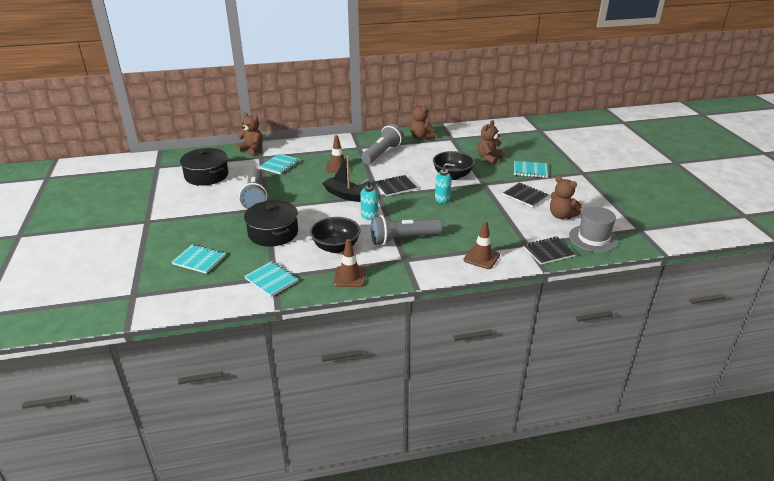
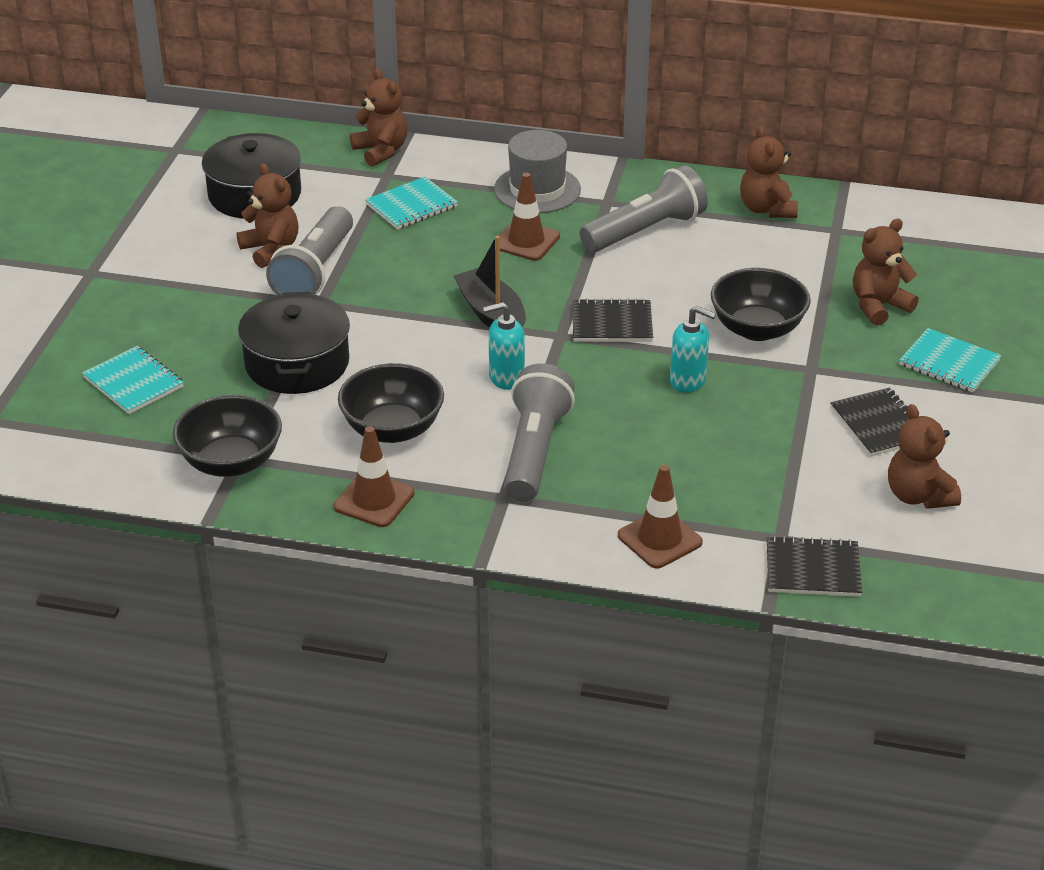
camera: 25 degrees right, 5 degrees up
(229, 194) = (271, 250): none -> brown teddy bear
(271, 280) = (231, 462): turquoise notebook -> black bowl
(403, 239) = (534, 451): grey flashlight -> grey flashlight turned 90 degrees clockwise
(593, 238) = (940, 570): grey hat -> grey hat (537, 189)

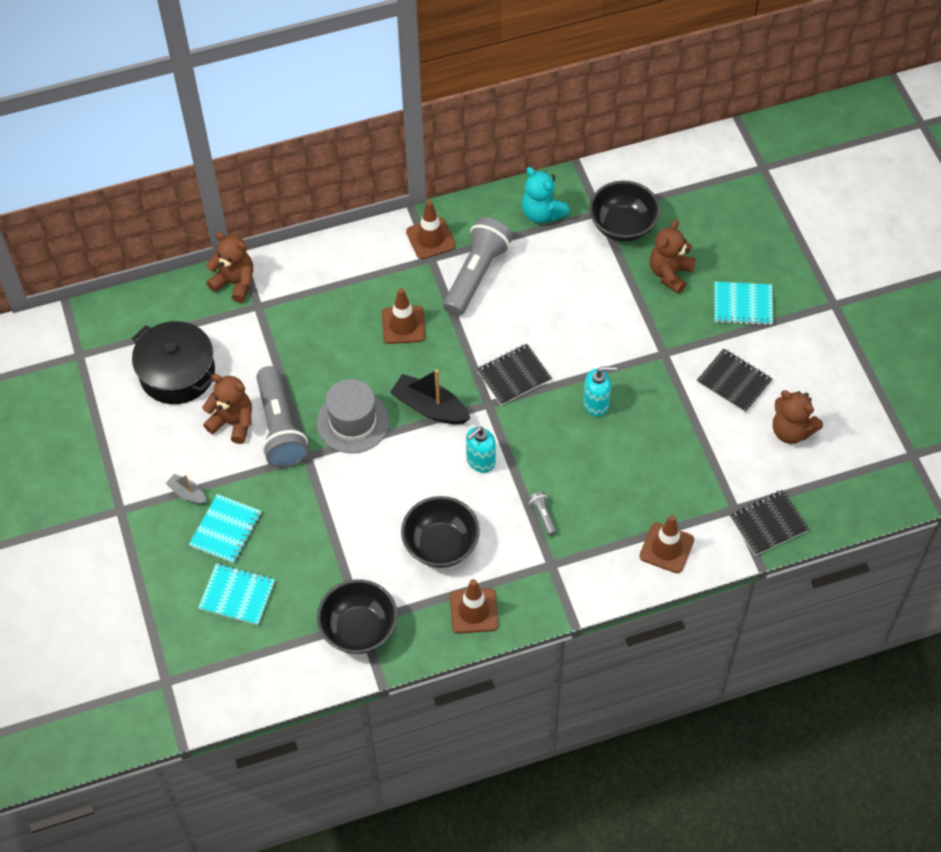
camera: 30 degrees left, 20 degrees up
(169, 285) = (187, 493): none -> grey boat
(297, 363) = (334, 520): black pot -> none
(411, 205) = (298, 328): turquoise notebook -> turquoise notebook (225, 530)
(534, 451) = (543, 516): grey flashlight -> grey flashlight, size x0.40
(537, 189) = (374, 269): grey hat -> grey hat (353, 422)
(621, 187) = (430, 239): none -> brown traffic cone
(757, 329) = (608, 334): black bowl -> black bowl (622, 226)
(767, 209) = (542, 213): brown teddy bear -> turquoise teddy bear

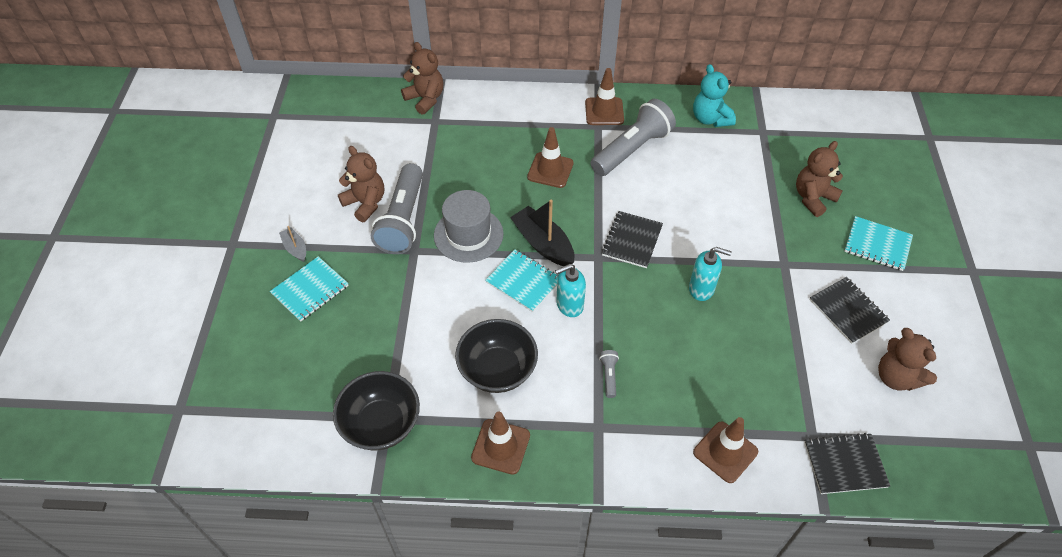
camera: 20 degrees right, 5 degrees down
(177, 373) = (342, 151): black pot -> none
(237, 595) = (287, 352): turquoise notebook -> turquoise notebook (523, 281)
(514, 376) = (632, 240): black notebook -> black notebook turned 60 degrees counterclockwise
(622, 226) = (780, 148): black bowl -> none

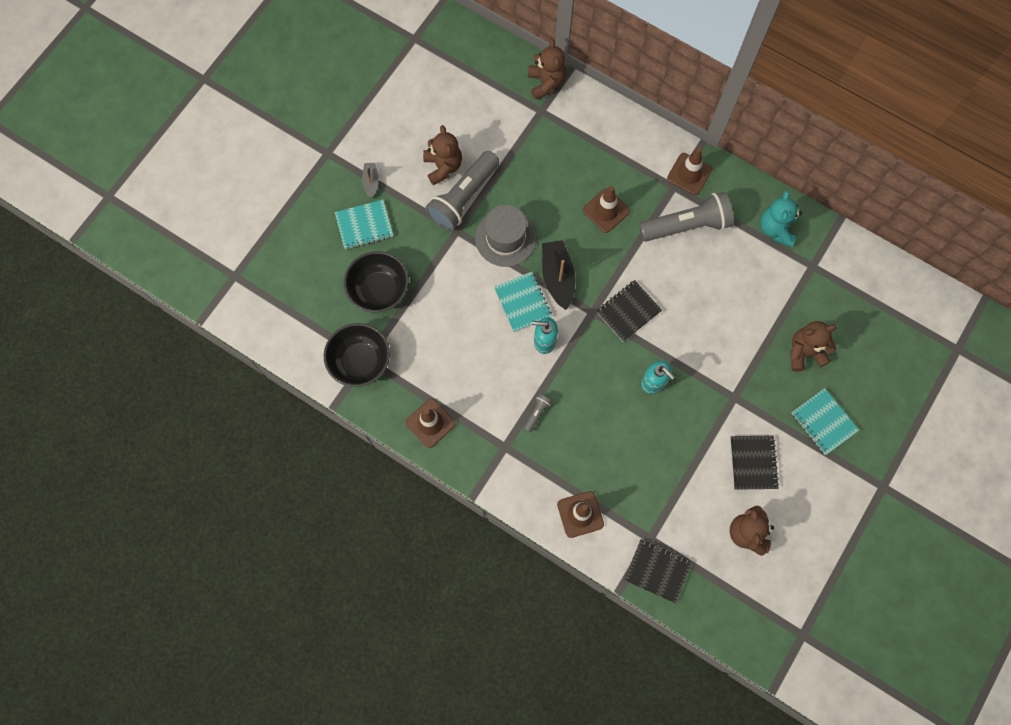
camera: 30 degrees right, 20 degrees up
(497, 370) = (461, 365): black bowl -> black bowl (379, 290)

